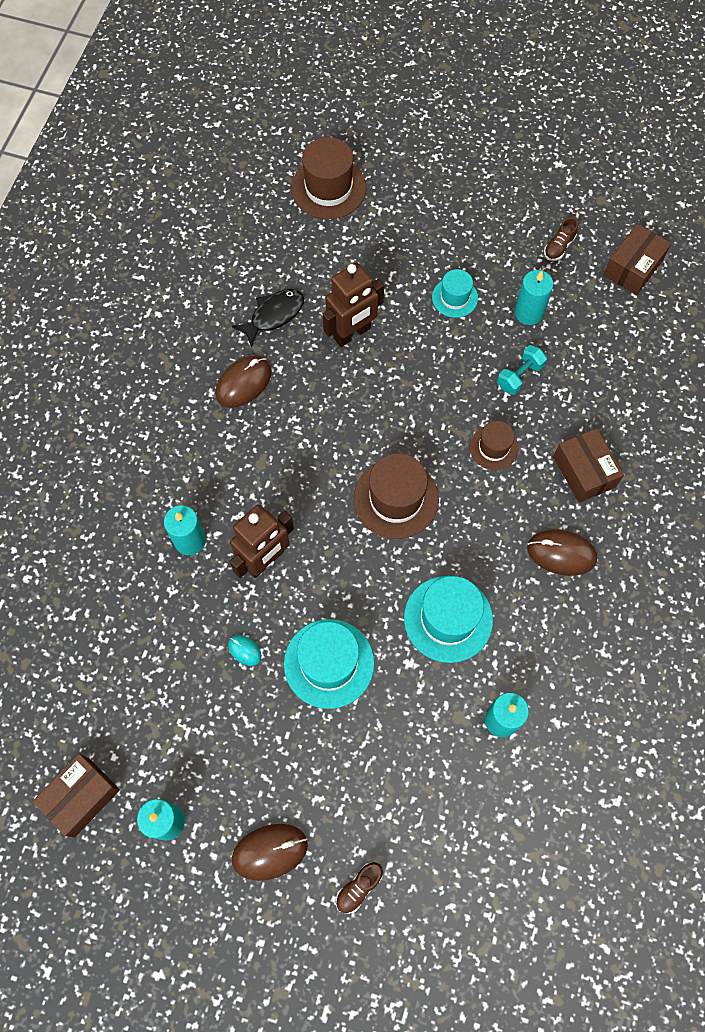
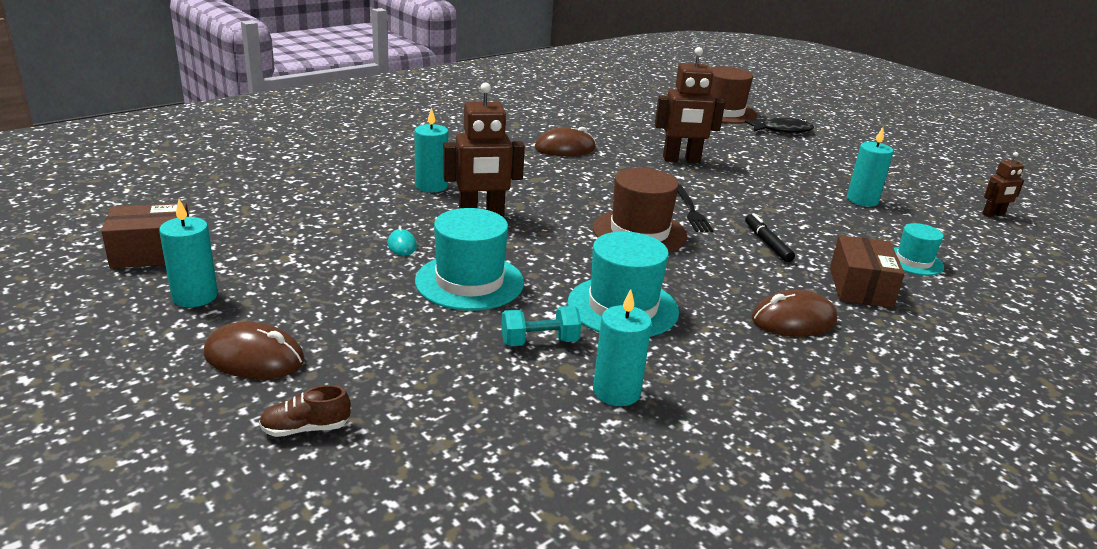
camera: 30 degrees right, 40 degrees down
(274, 315) = (623, 135): black fish -> black fish (782, 130)
(412, 431) = (691, 210): none -> black fork
(454, 297) = (792, 174): turquoise hat -> turquoise hat (914, 261)
(493, 447) = (767, 243): brown hat -> black marker
(519, 376) = (827, 222): turquoise dumbbell -> turquoise dumbbell (539, 342)
(559, 247) = (918, 185): brown shoe -> none
(561, 553) = (793, 320): brown mouse -> brown mouse turned 60 degrees counterclockwise
(632, 268) = (993, 214): brown box -> brown robot

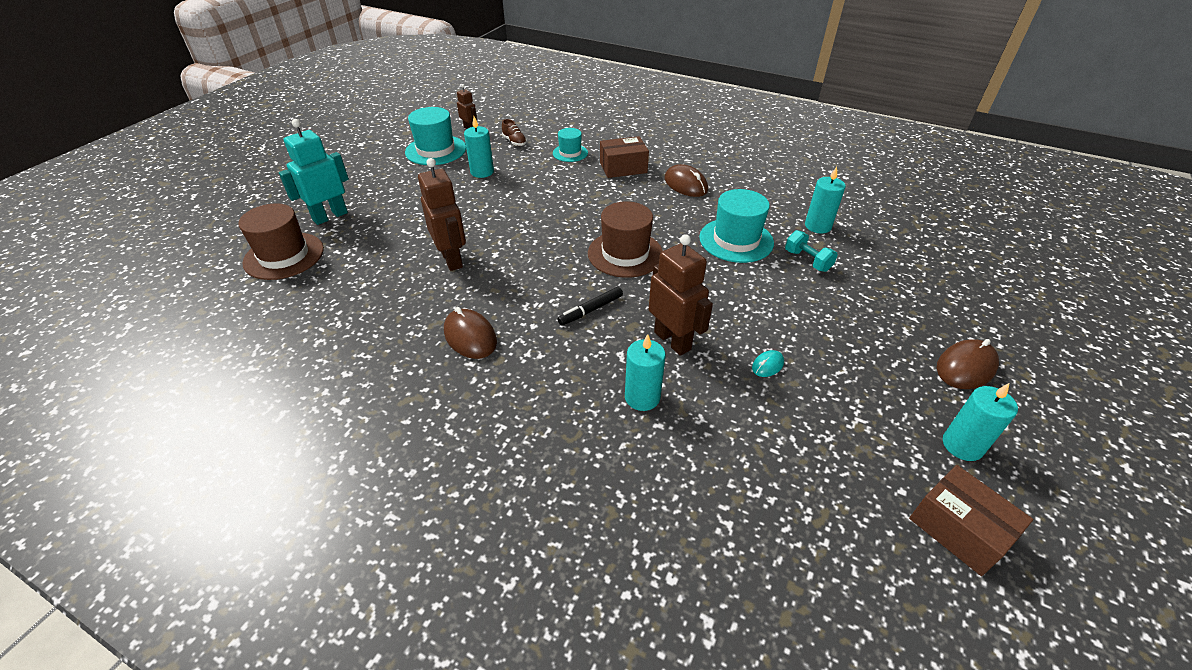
camera: 110 degrees left, 15 degrees up
(254, 358) = (966, 367): brown mouse -> brown mouse turned 60 degrees clockwise
(305, 429) = (977, 314): brown shoe -> brown shoe (514, 142)
(469, 282) = (777, 309): turquoise hat -> turquoise hat (436, 150)
(691, 210) = (563, 238): black fork -> none
(767, 243) = (592, 201): black marker -> black marker (591, 310)
(782, 130) = (330, 216): black fish -> turquoise robot

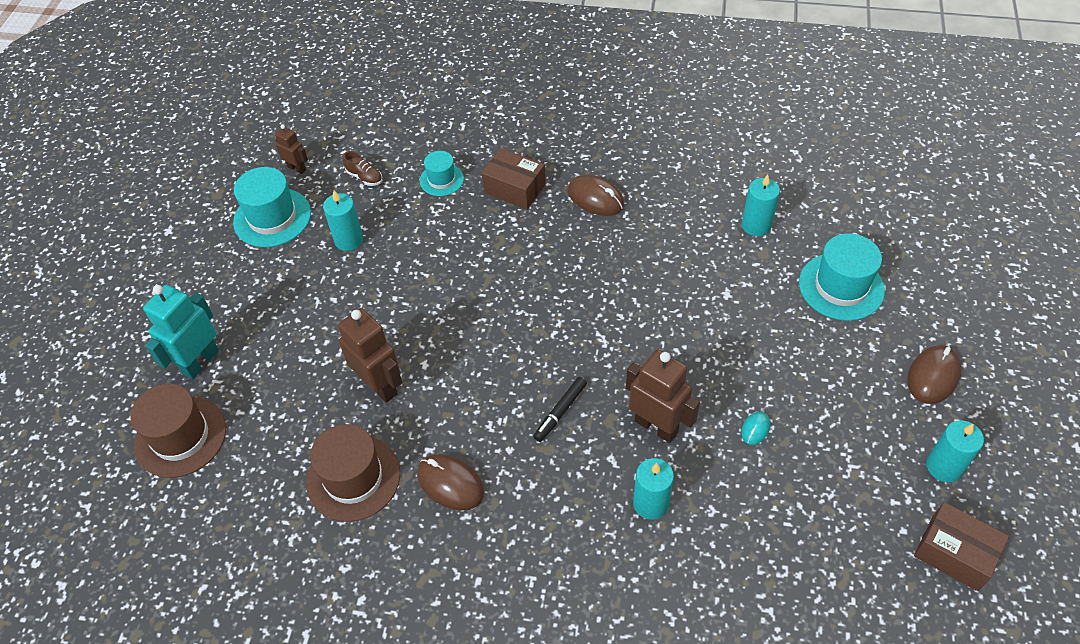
camera: 15 degrees left, 10 degrees up
(623, 167) = (514, 188): brown box -> brown box turned 60 degrees clockwise
(625, 254) = (566, 323): brown hat -> brown hat (353, 478)
(736, 240) = (677, 270): turquoise hat -> turquoise hat (841, 286)
(807, 260) = (758, 279): turquoise dumbbell -> none

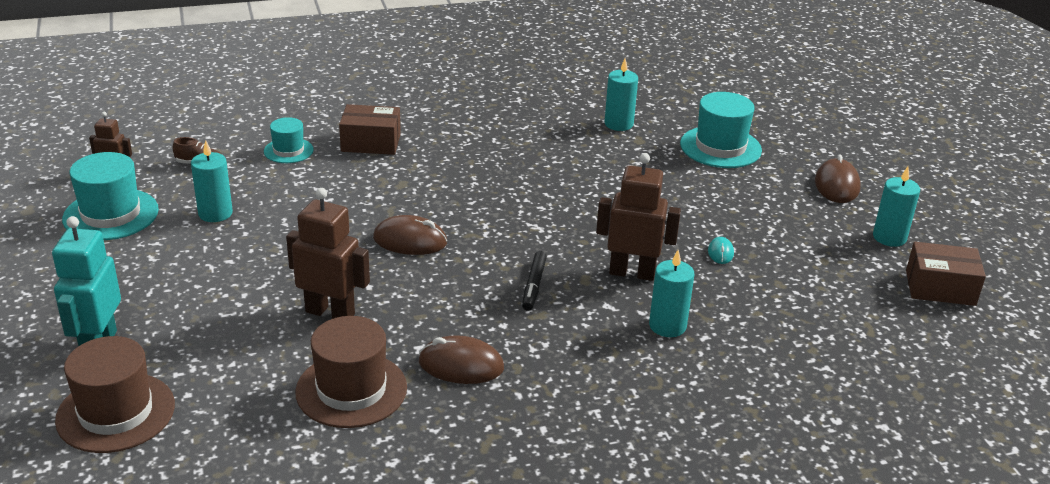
camera: 30 degrees left, 20 degrees down
(595, 198) = (457, 134): brown mouse -> brown mouse (410, 241)

